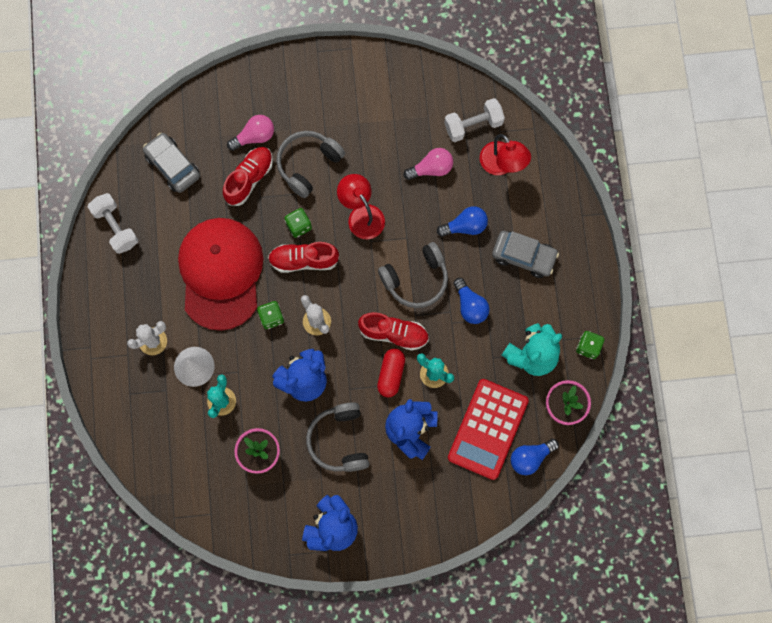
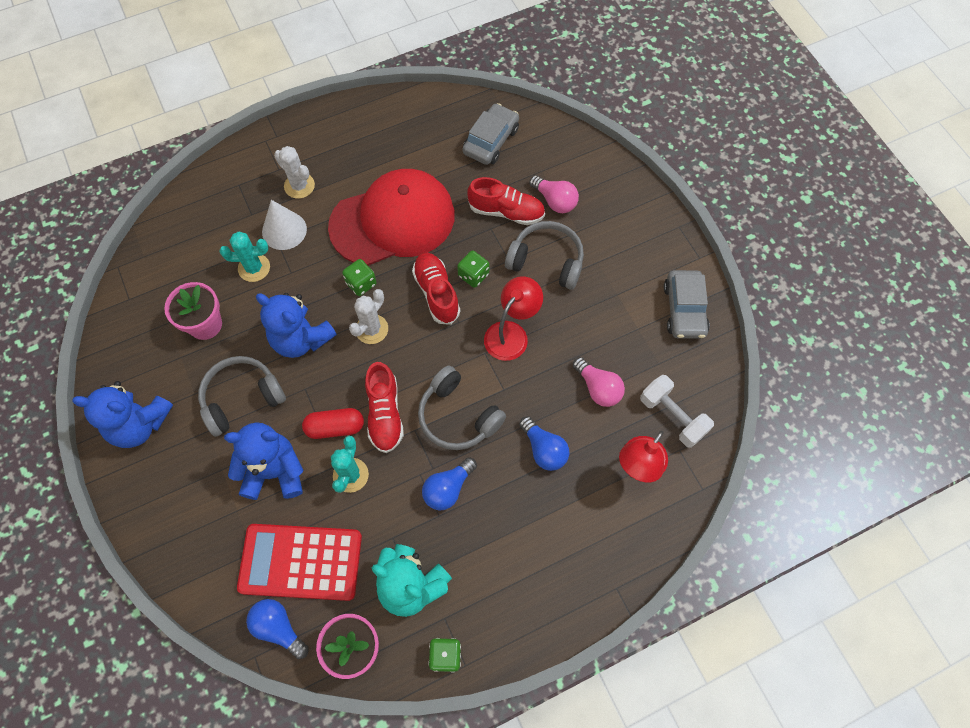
camera: 70 degrees right, 10 degrees down
(116, 227) = (407, 116): white dumbbell -> none
(523, 256) = (534, 532): grey car -> grey car (684, 310)

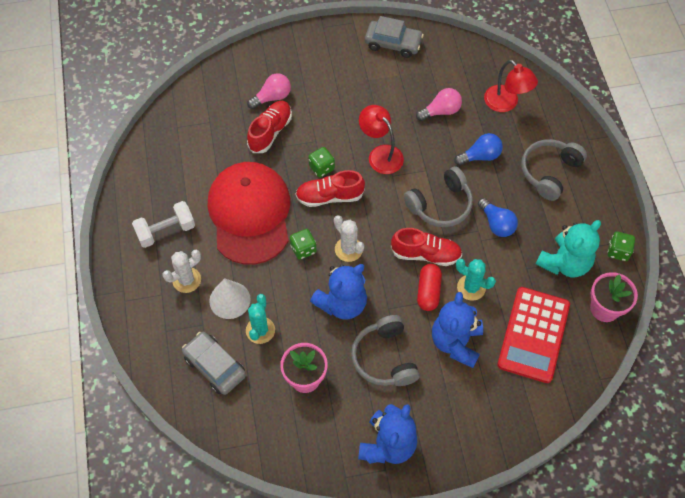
camera: 75 degrees left, 5 degrees down
(278, 628) = (581, 358): blue light bulb -> none
(491, 141) = (197, 126): grey car -> grey car (215, 366)
(546, 261) = (325, 116): grey headphones -> grey headphones (549, 172)
(672, 416) = (474, 74): white dumbbell -> white dumbbell (166, 231)

